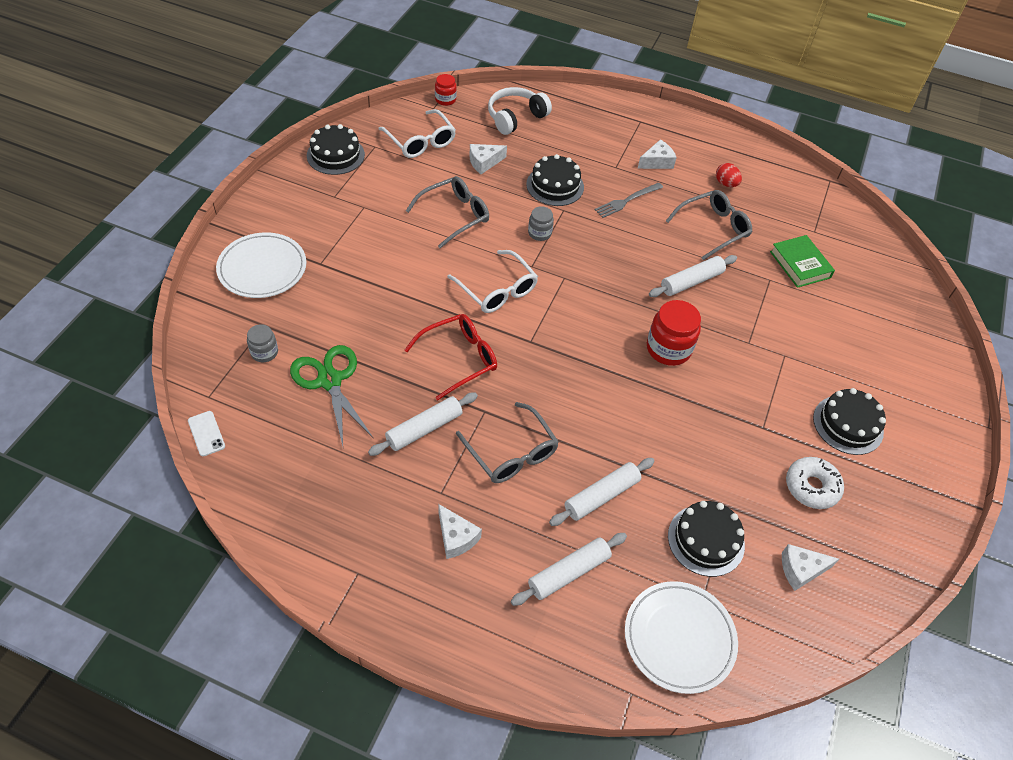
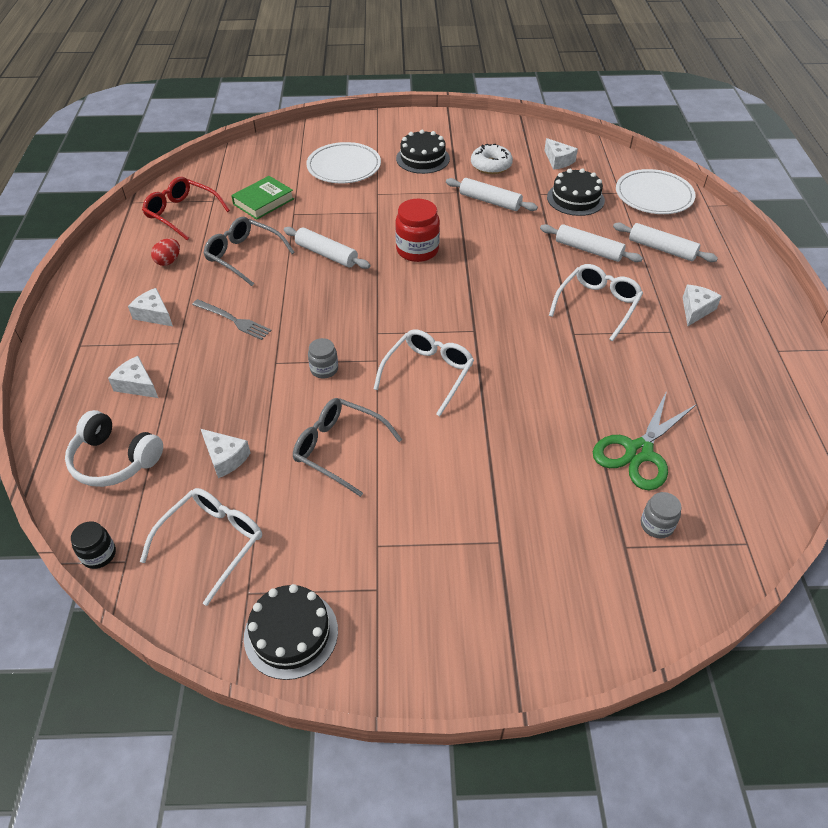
camera: 110 degrees left, 5 degrees down
(206, 433) = (782, 518): white phone -> none
(262, 268) = (550, 599): white plate -> white plate (344, 166)
(424, 429) = (625, 363): white rolling pin -> white rolling pin (490, 201)
(445, 100) = (99, 554): red jar -> black jar
(459, 359) = (533, 370): red glasses -> red glasses (182, 214)
(511, 452) = (597, 305): grey glasses -> white glasses
(555, 186) = (237, 381): black cake -> none
(581, 139) = (137, 385): none -> white cheese

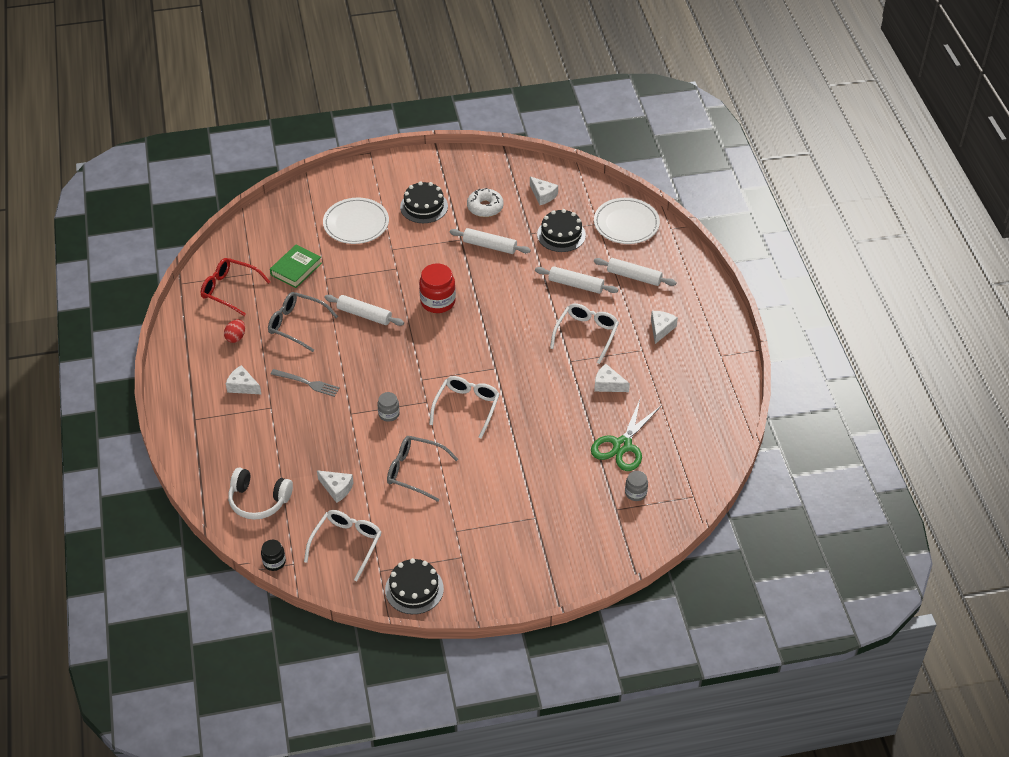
camera: 10 degrees left, 0 degrees up
(137, 385) = (252, 444): white cheese -> white cheese (608, 385)

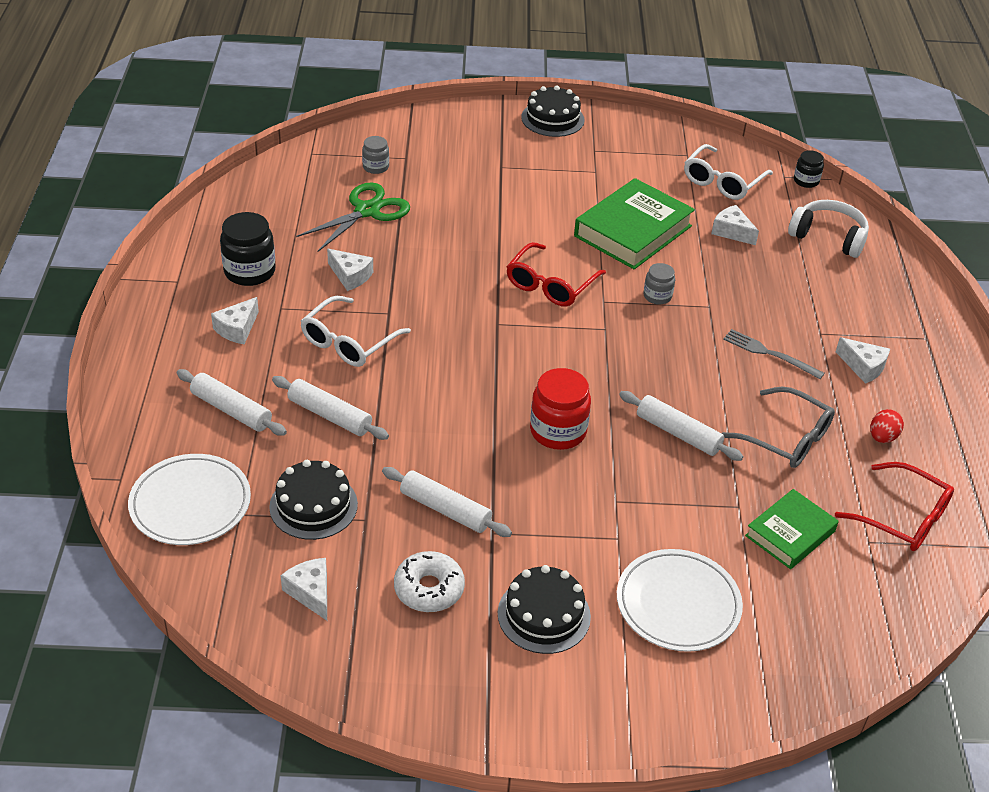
camera: 170 degrees left, 5 degrees down
(414, 589) = (651, 135): black cake -> black cake (552, 118)
(415, 471) = (632, 231): grey glasses -> green book
(467, 407) = (550, 284): white glasses -> red glasses
(677, 373) = (249, 271): none -> black jar

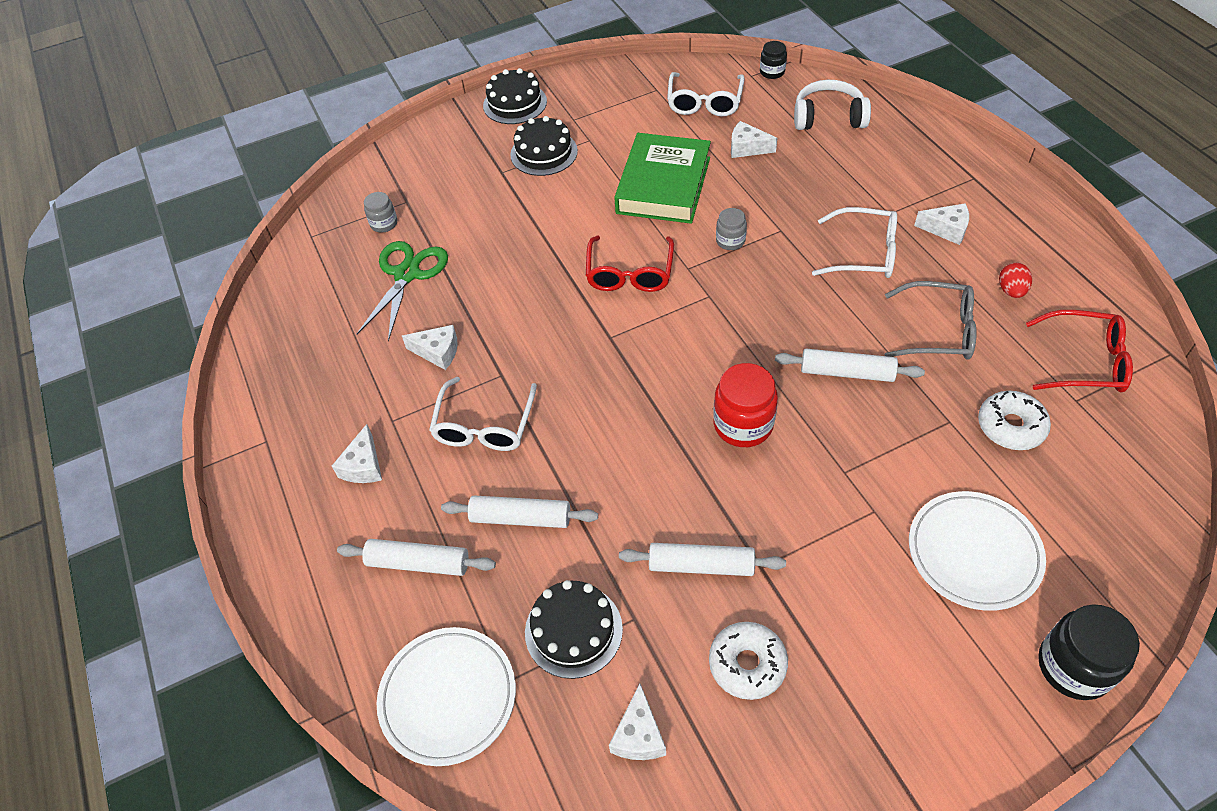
camera: 20 degrees left, 10 degrees up
(249, 271) = (334, 394): black jar -> black jar (1074, 666)
(311, 592) = (639, 735): white cheese -> white cheese turned 120 degrees counterclockwise
(544, 615) = (869, 632): black cake -> black cake (544, 153)
(770, 354) = (864, 253): grey fork -> white glasses
(790, 533) = (1010, 426): green book -> white donut

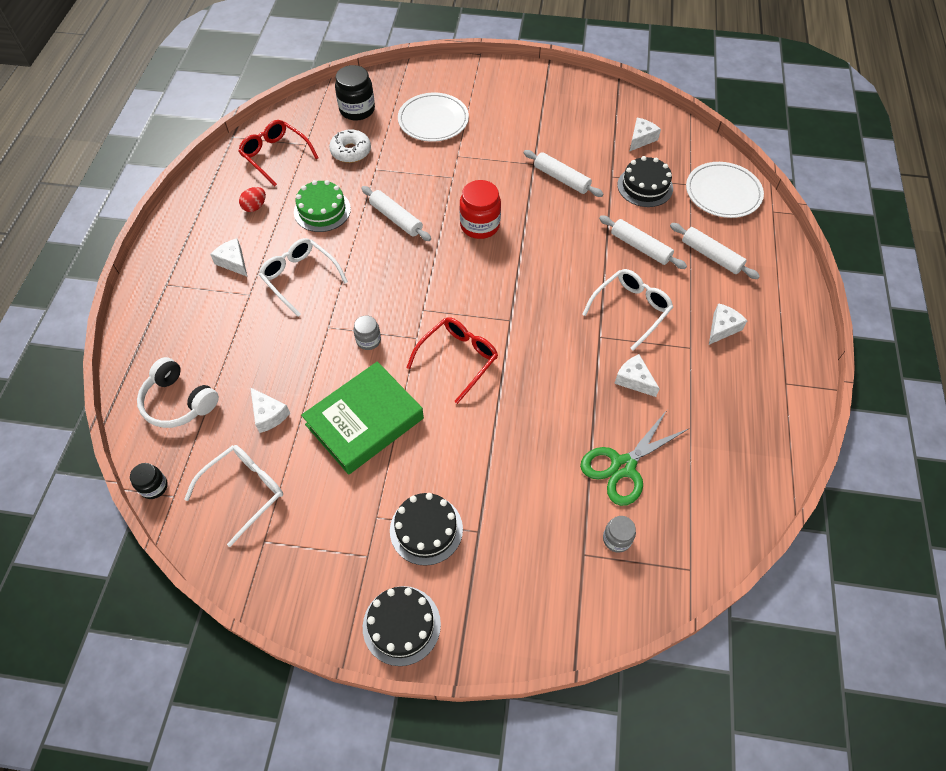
camera: 150 degrees left, 5 degrees up
(747, 664) = (573, 136): white donut -> none
(937, 331) = (322, 210): grey glasses -> green cake
(1074, 666) = (442, 73): black jar -> black jar (357, 110)

